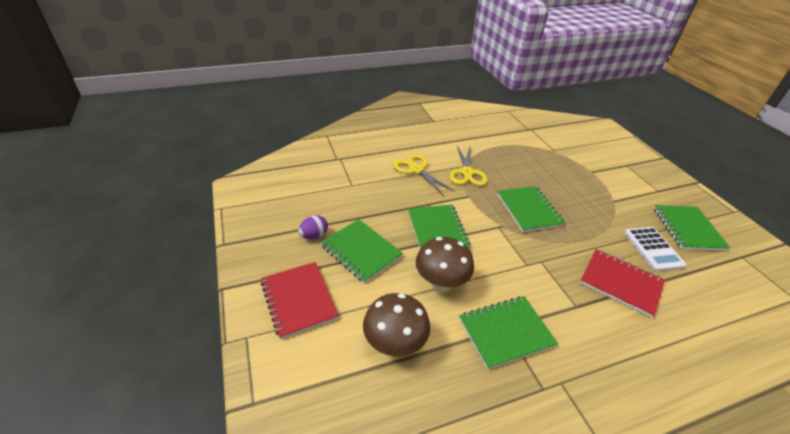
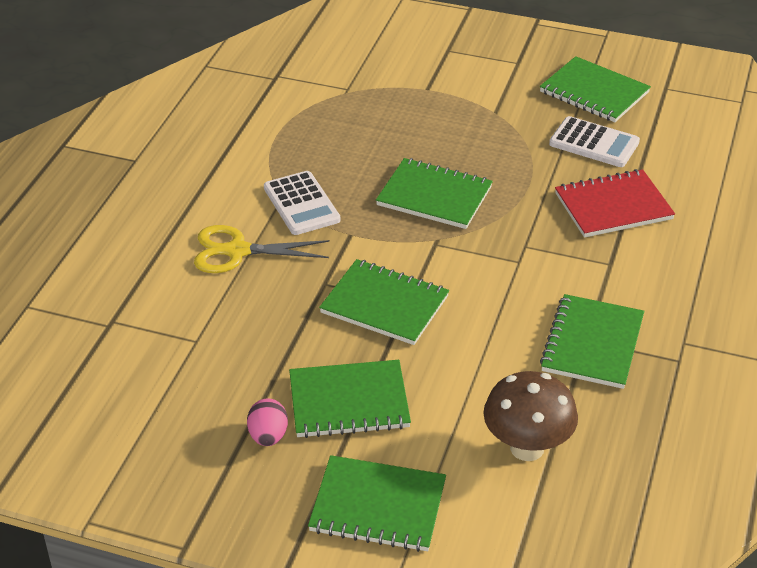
camera: 50 degrees left, 0 degrees up
(299, 300) = (378, 506): red notebook -> green notebook
(314, 235) = (268, 436): purple egg -> pink egg
(440, 283) = (476, 355): brown mushroom -> none
(467, 172) = (301, 204): yellow scissors -> white calculator

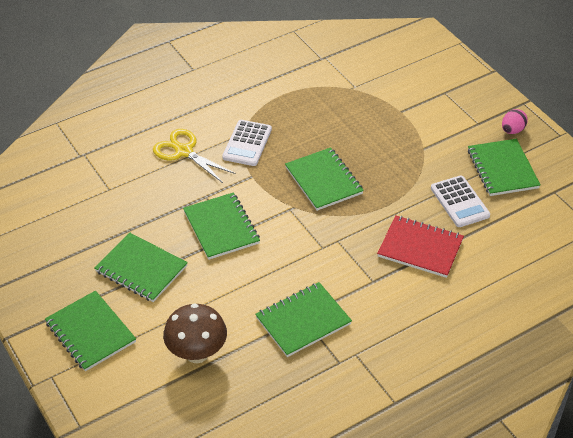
camera: 40 degrees right, 5 degrees up
(268, 436) = (84, 261): pink egg -> pink egg (512, 130)

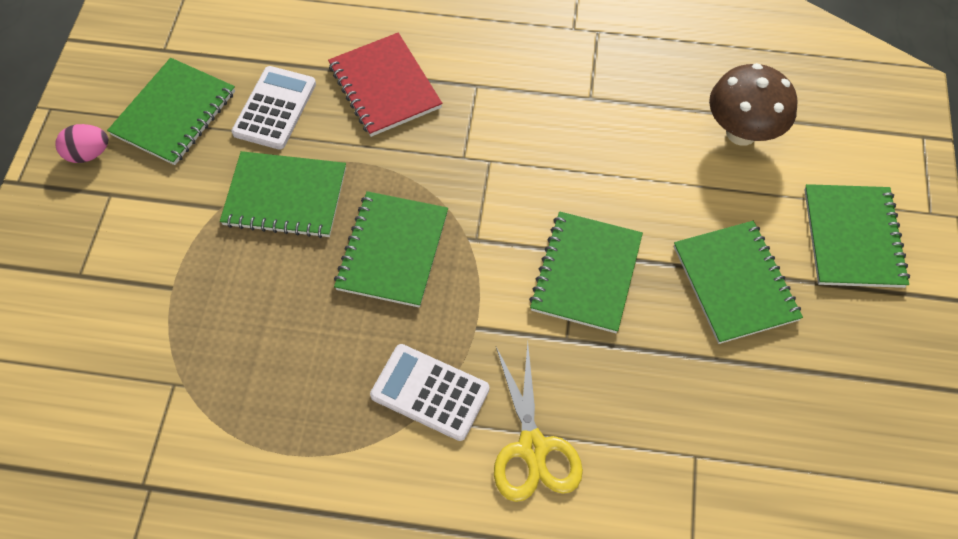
camera: 140 degrees left, 15 degrees up
(247, 143) = (430, 392): white calculator -> white calculator turned 120 degrees counterclockwise
(303, 321) = (594, 93): green notebook -> green notebook (285, 196)

